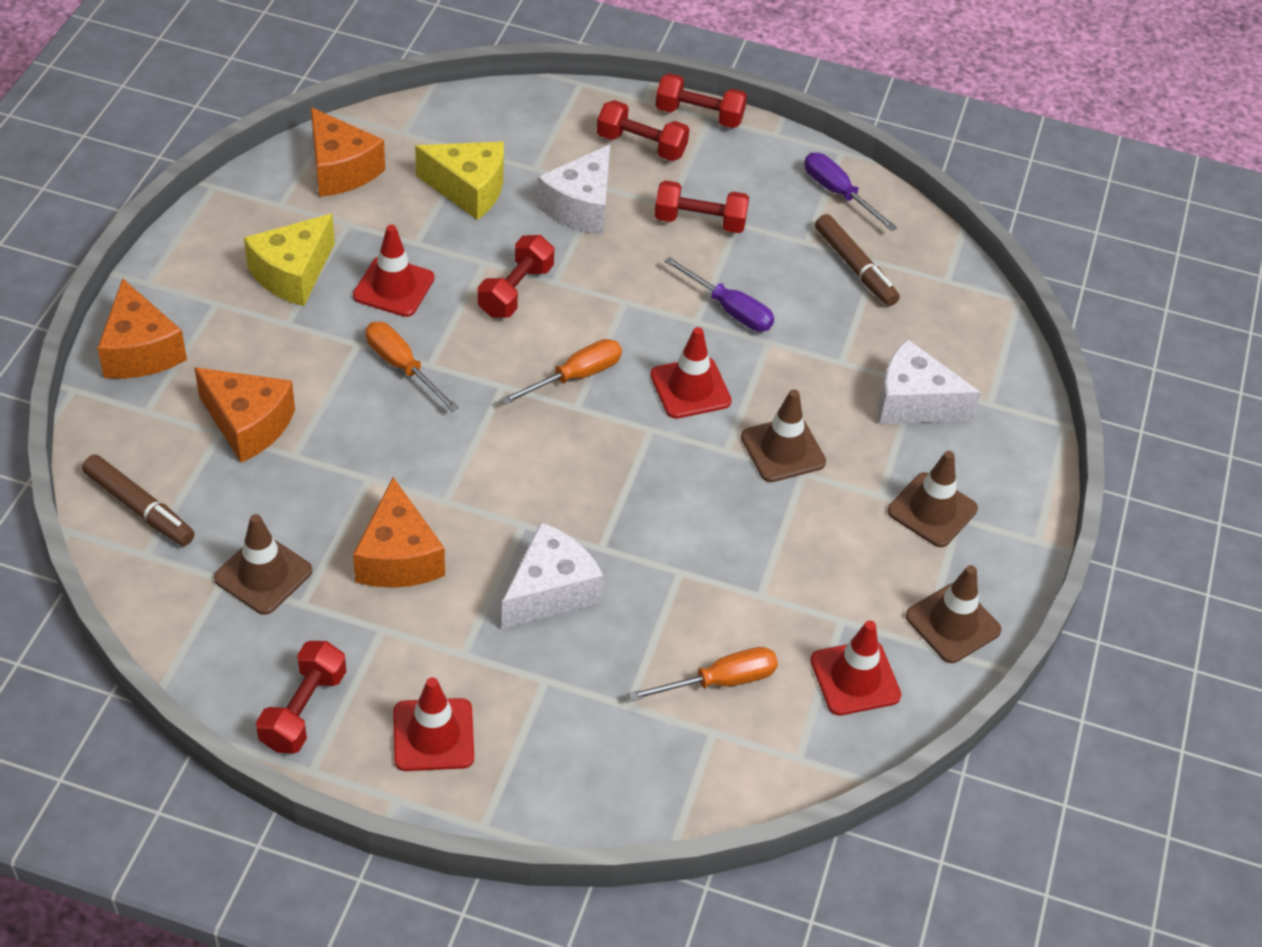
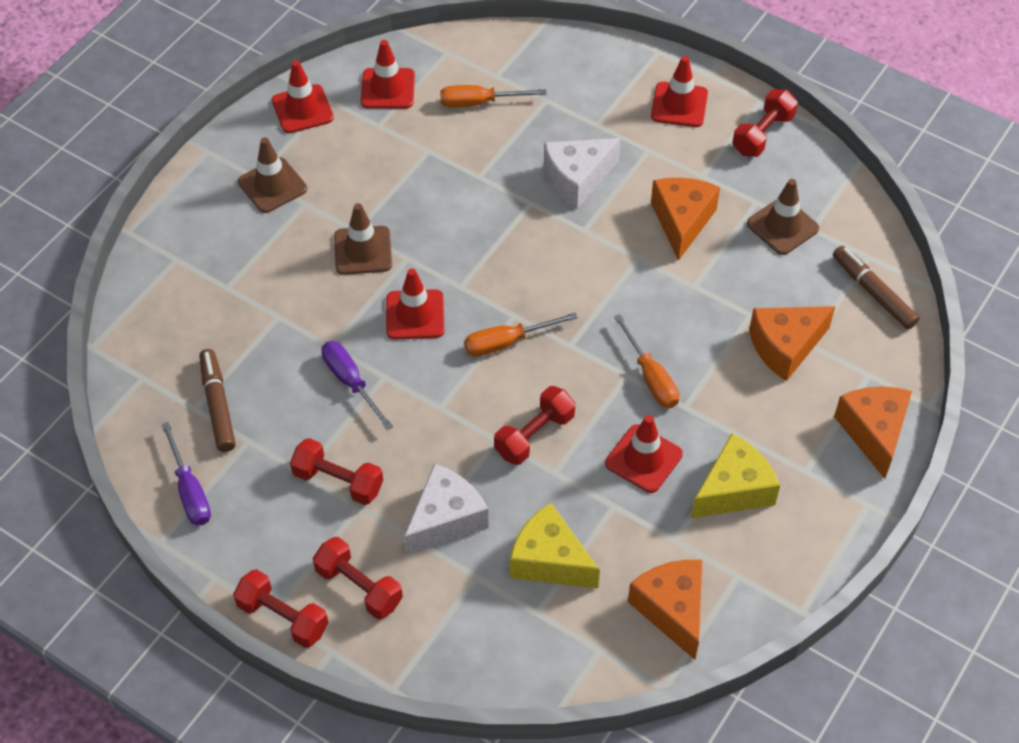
camera: 160 degrees left, 5 degrees up
(248, 424) = (785, 347): orange cheese -> orange cheese turned 75 degrees counterclockwise
(913, 402) = (238, 270): white cheese -> none
(952, 623) = (302, 109): brown traffic cone -> red traffic cone

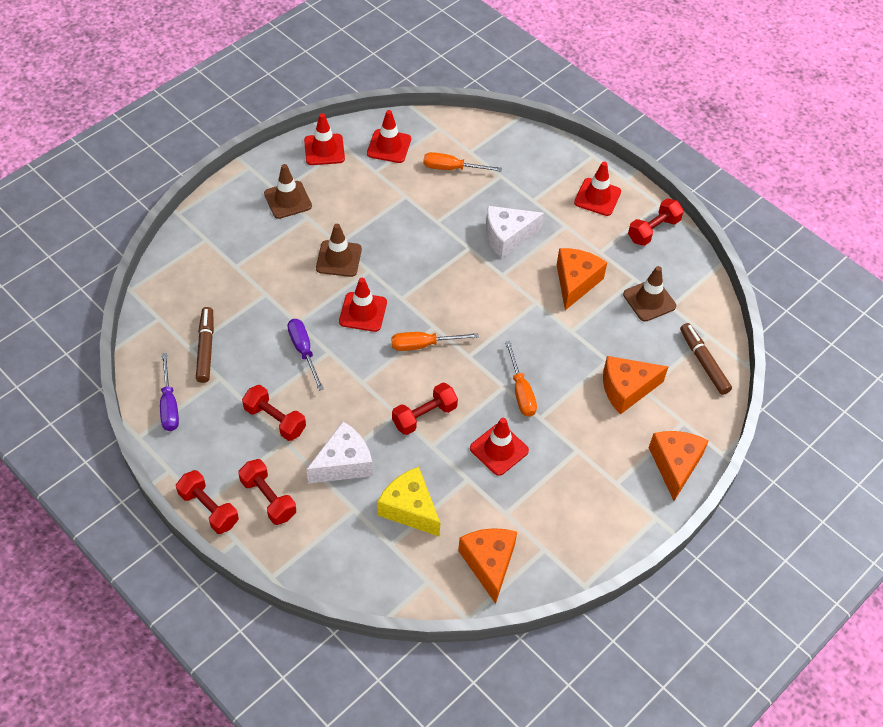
camera: 10 degrees right, 0 degrees up
(734, 490) = (559, 486): yellow cheese -> none

